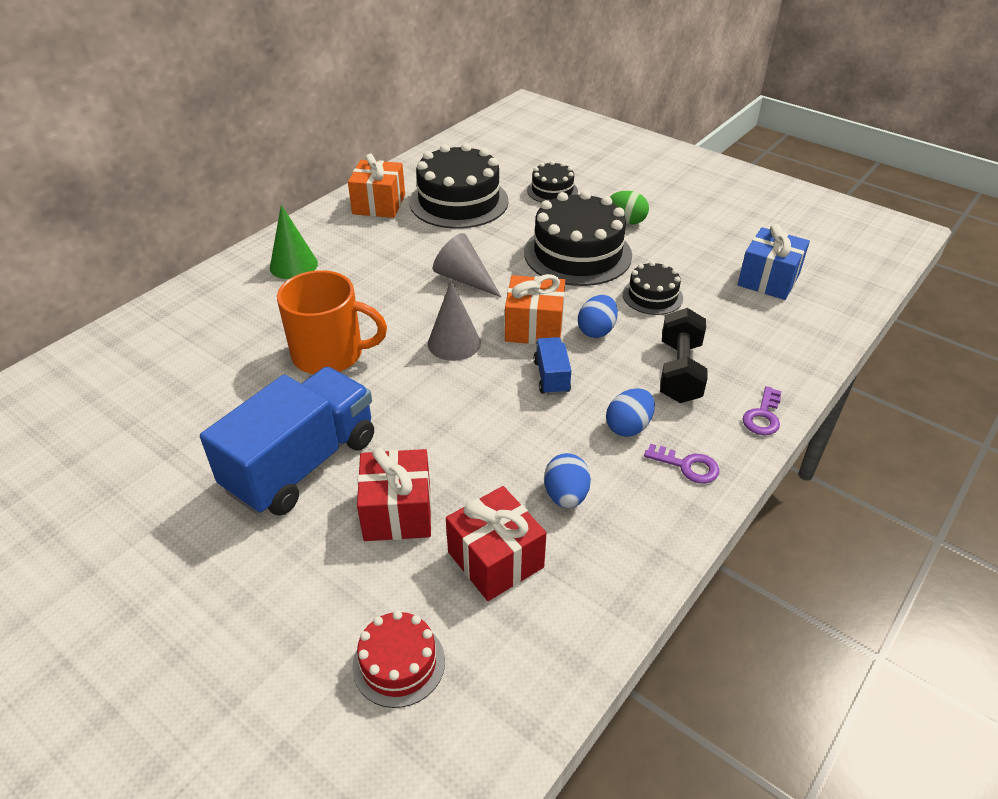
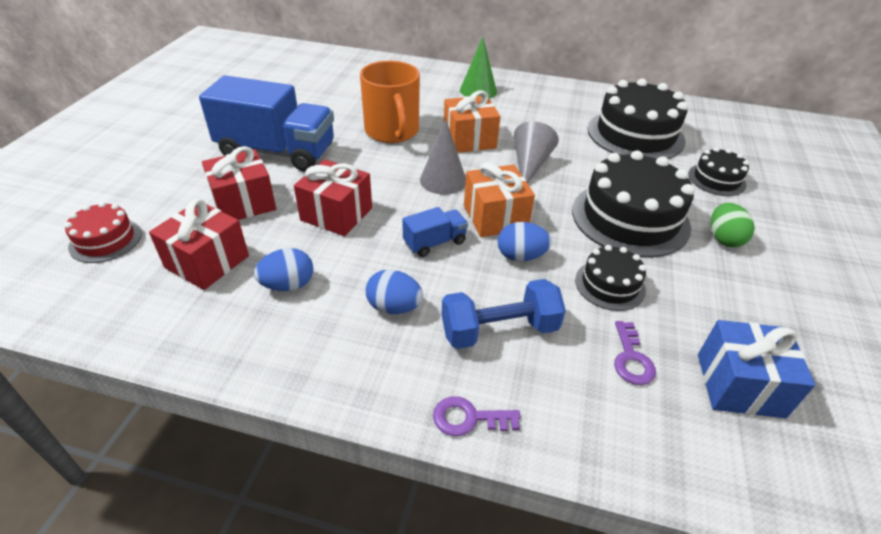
camera: 65 degrees right, 0 degrees up
(379, 204) = (587, 101): orange gift -> orange gift (469, 139)
(466, 436) = (336, 214): none -> red gift
(680, 372) = (499, 330): black dumbbell -> blue dumbbell
(687, 466) = (358, 363): purple key -> purple key (631, 359)

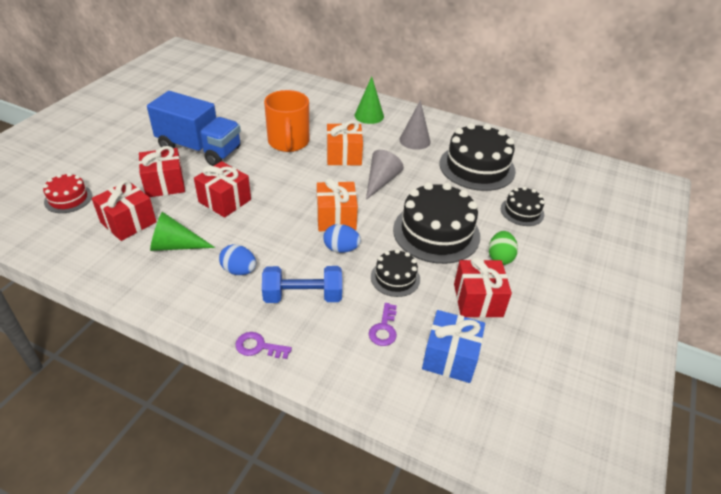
camera: 10 degrees right, 0 degrees up
(288, 285) = (175, 245): blue egg -> green cone
(434, 242) = (285, 230): blue truck -> none
(443, 180) = (310, 185): grey cone -> grey cone (414, 140)
(729, 298) = (478, 300): none -> red gift

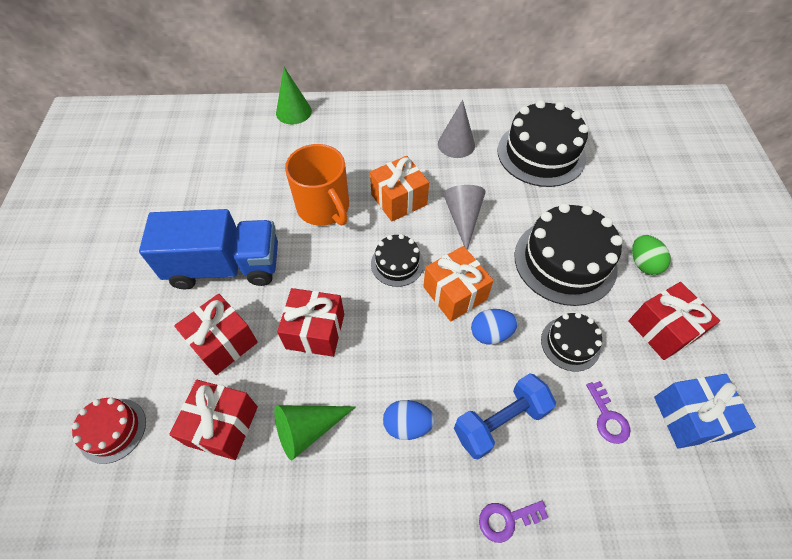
camera: 25 degrees left, 15 degrees up
(369, 115) = (384, 129): green cone -> green cone (293, 112)
(522, 211) = (621, 193): black cake -> black cake (397, 263)

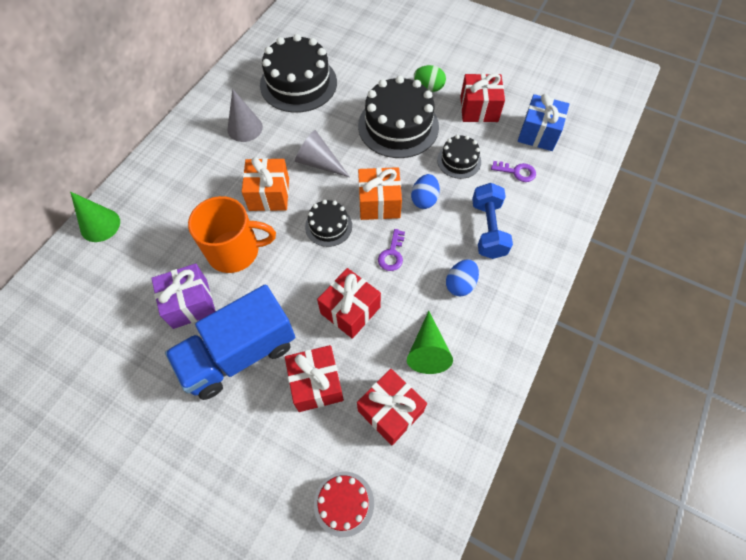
camera: 60 degrees left, 5 degrees up
(225, 266) = (239, 354): blue truck -> blue truck turned 150 degrees counterclockwise
(255, 205) = (190, 303): none -> purple gift
(506, 519) = (549, 260): purple key -> purple key (392, 254)

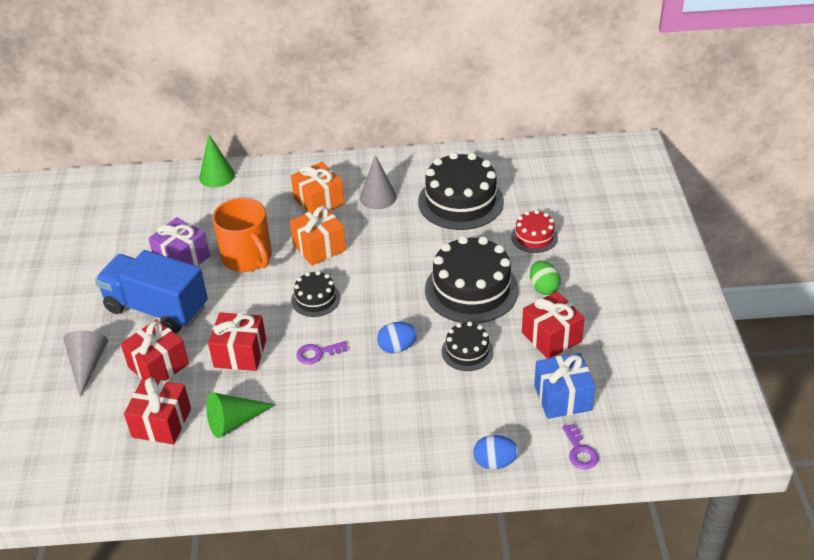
camera: 60 degrees right, 20 degrees down
(319, 163) = (379, 259): grey cone -> grey cone (87, 365)
(344, 503) = (68, 430): red cake -> red cake (534, 237)
(379, 203) = (367, 319): orange gift -> orange gift (319, 201)
(460, 284) = (320, 414): blue egg -> blue egg (495, 462)
(488, 229) = (399, 408): blue dumbbell -> none
(517, 172) = (492, 401): purple key -> purple key (580, 451)

